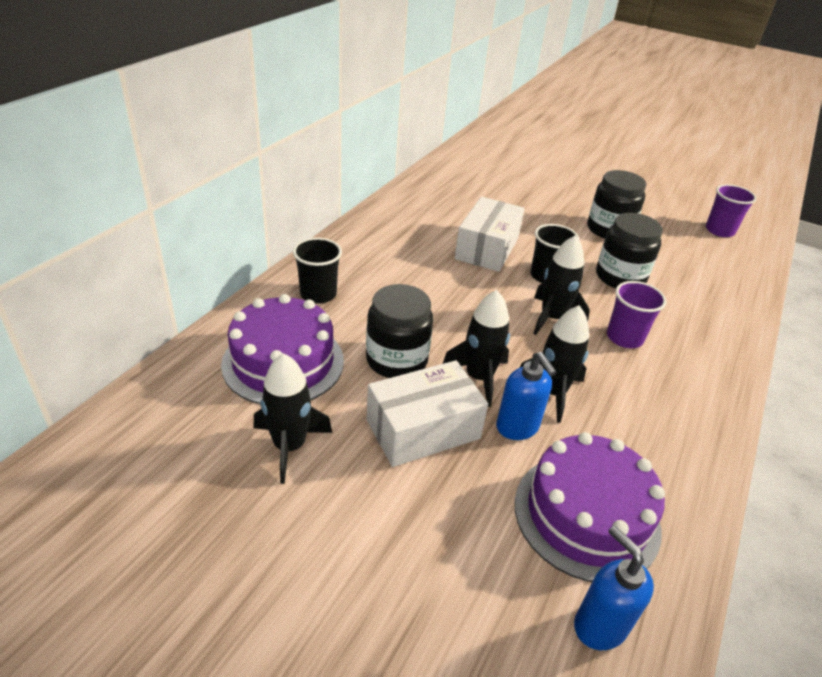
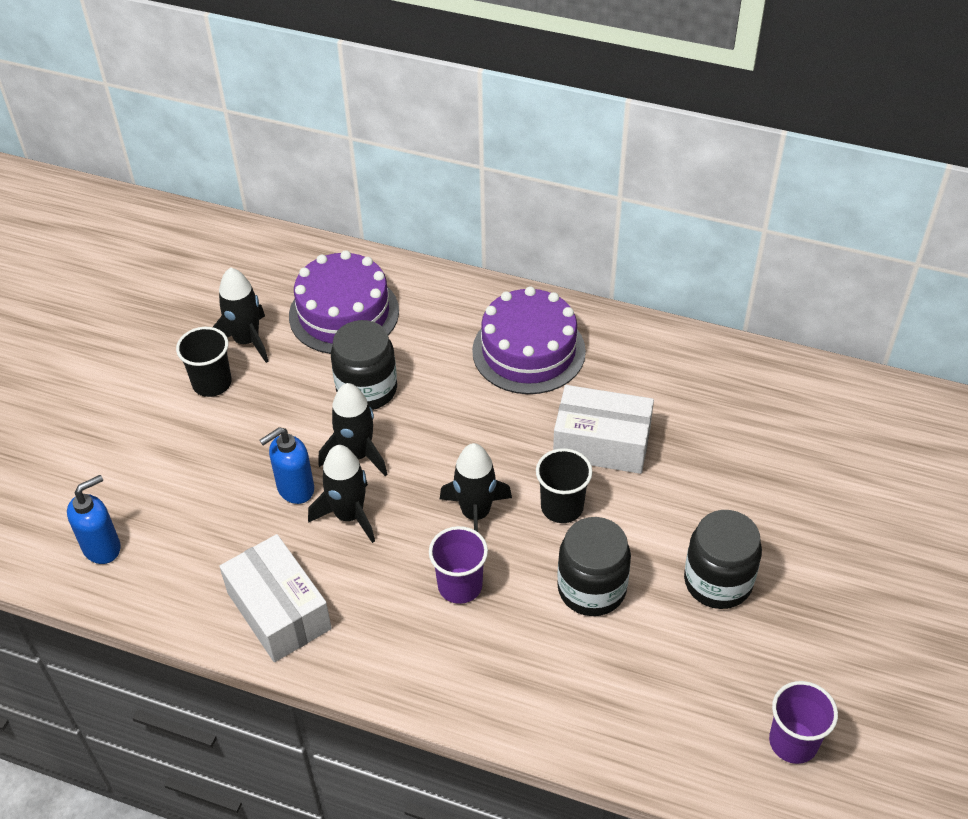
camera: 85 degrees right, 10 degrees up
(318, 294) = (452, 313): black cup -> black cup (212, 383)
(423, 429) = (280, 421): white box -> white box (279, 611)
(586, 515) = (201, 542): purple cake -> purple cake (528, 351)

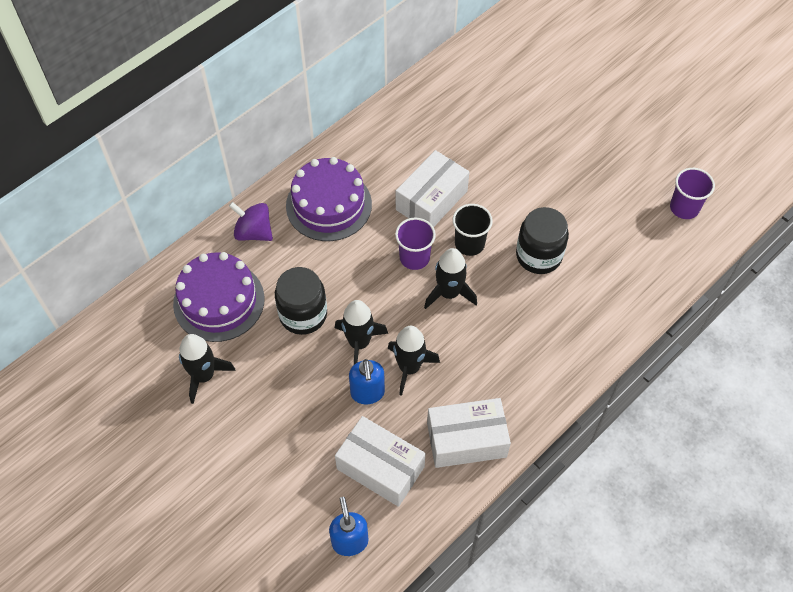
camera: 65 degrees left, 10 degrees up
(204, 539) = (380, 468): none -> white box
(212, 383) = (232, 414): black cup -> none
(449, 303) = (253, 232): none -> purple spinning top
(460, 586) = (500, 325): purple cup -> purple cup (414, 257)
(718, 581) = (565, 191): black jar -> none

